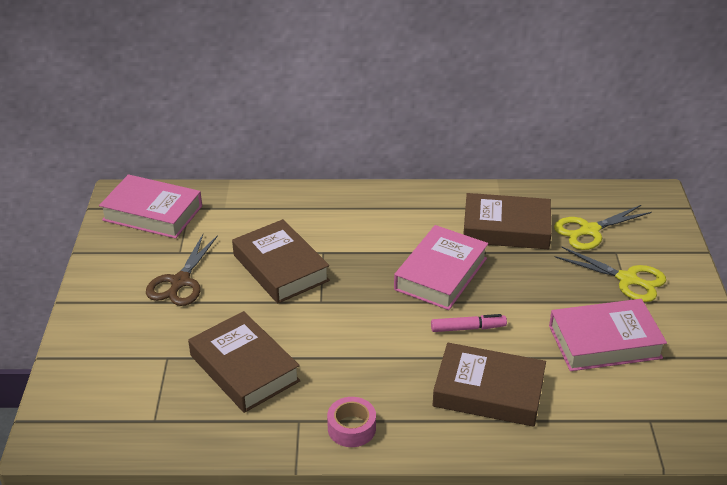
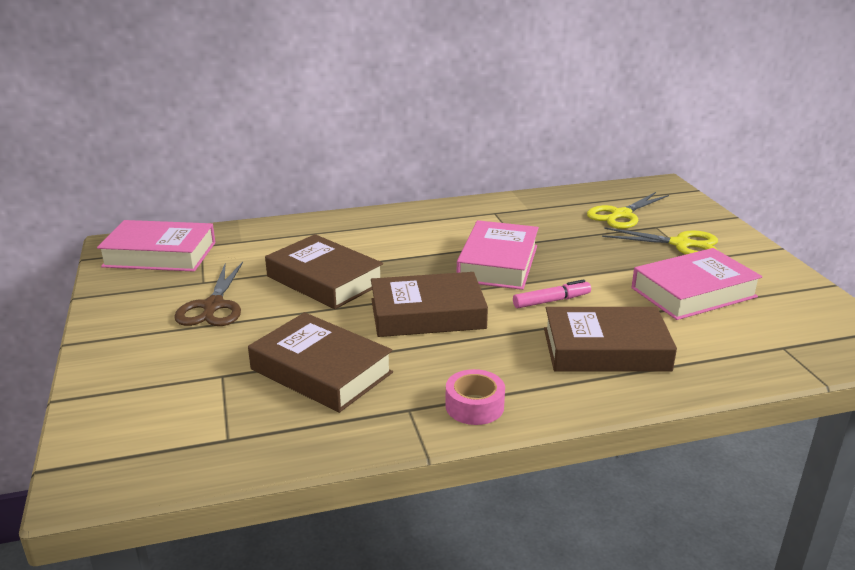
camera: 15 degrees left, 10 degrees down
(506, 228) = (542, 222): brown book -> brown book (427, 314)

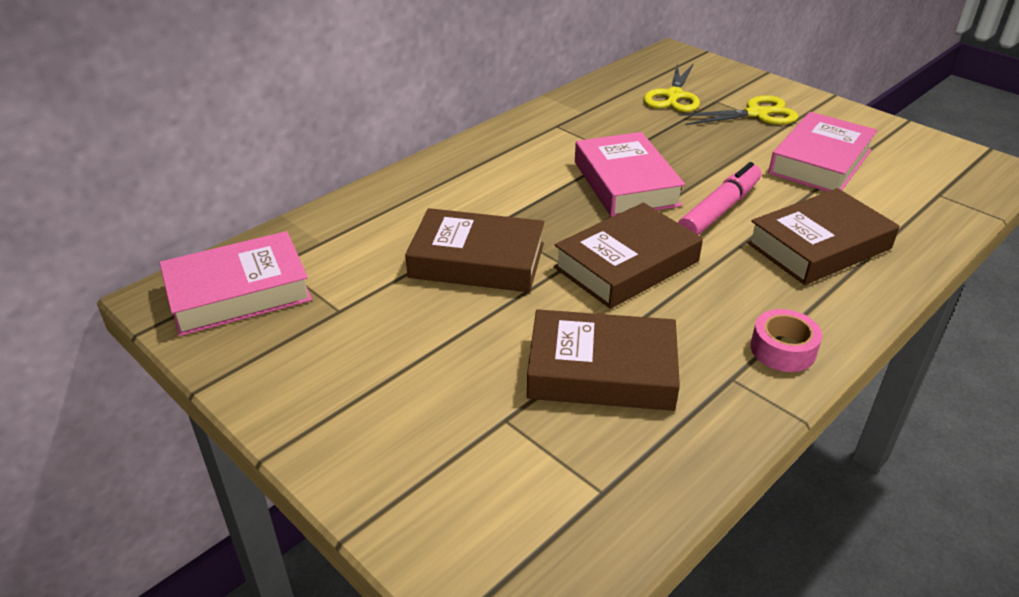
camera: 30 degrees left, 10 degrees up
(213, 306) = (390, 337): brown scissors -> none
(551, 301) = (719, 210): pink marker -> pink marker, size x1.53

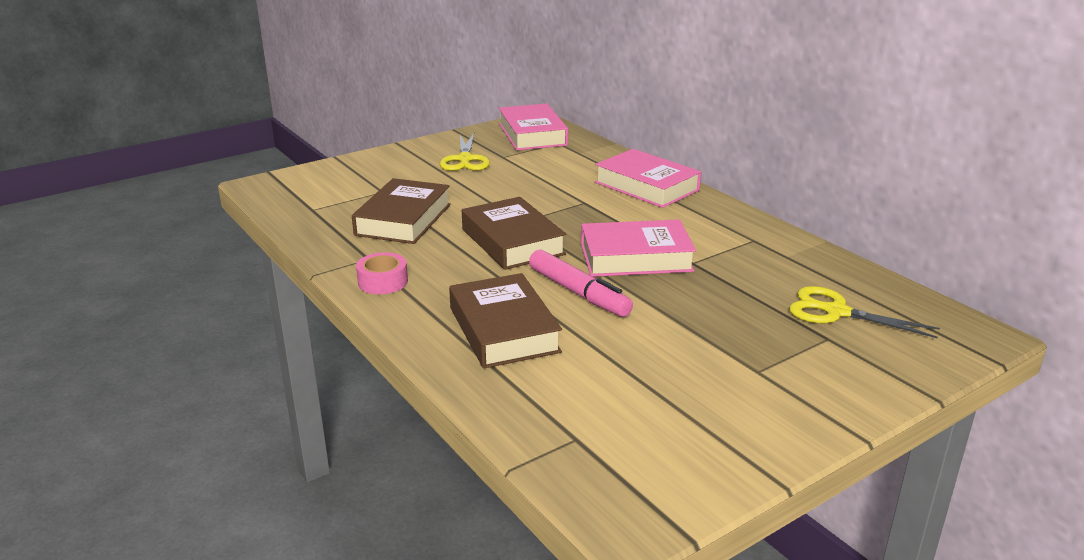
camera: 100 degrees right, 10 degrees down
(477, 260) = (539, 194): brown book -> none
(756, 114) = (792, 358): yellow scissors -> yellow scissors (465, 159)
(820, 162) = (665, 373): pink book -> pink book (646, 186)

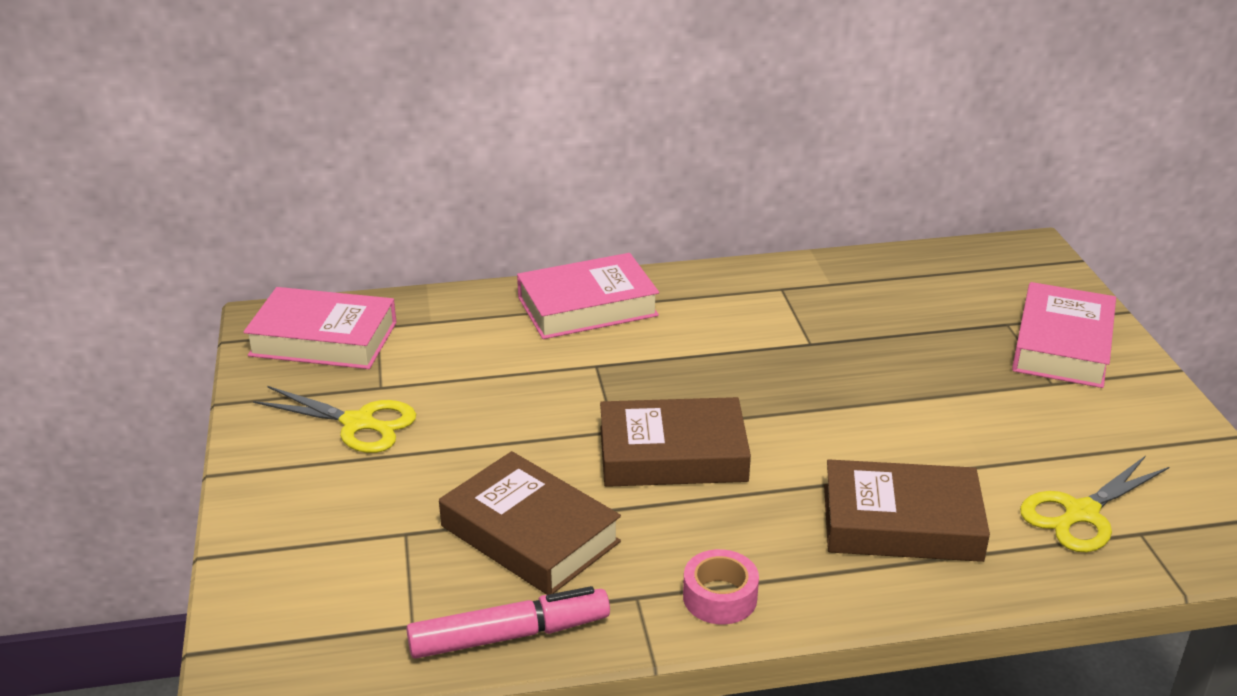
camera: 65 degrees left, 5 degrees up
(578, 293) = (841, 442): pink marker -> pink marker (509, 635)
(636, 257) = (776, 376): pink book -> pink book (1062, 345)
(836, 312) = (961, 300): yellow scissors -> yellow scissors (1081, 513)

